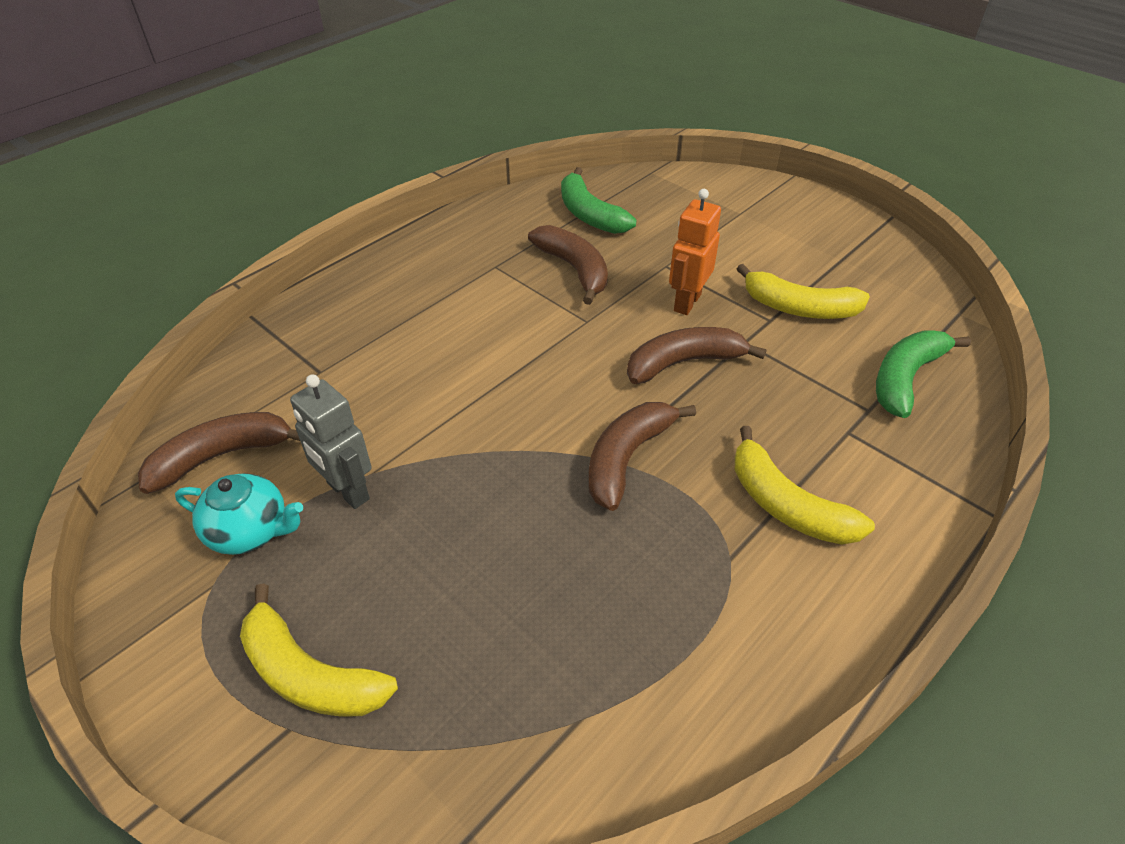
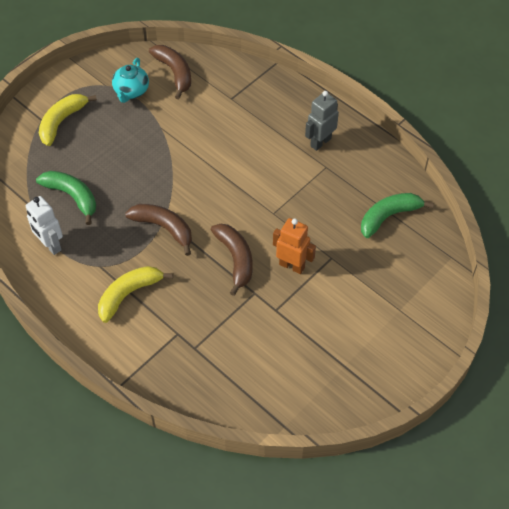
camera: 90 degrees right, 10 degrees up
(347, 491) = (150, 120): grey robot -> grey robot (320, 142)
(574, 269) = (324, 207): brown banana -> none
(690, 661) = (50, 245): none -> white robot
(799, 308) = (288, 328): yellow banana -> none
(905, 378) = (220, 374): green banana -> green banana (72, 196)

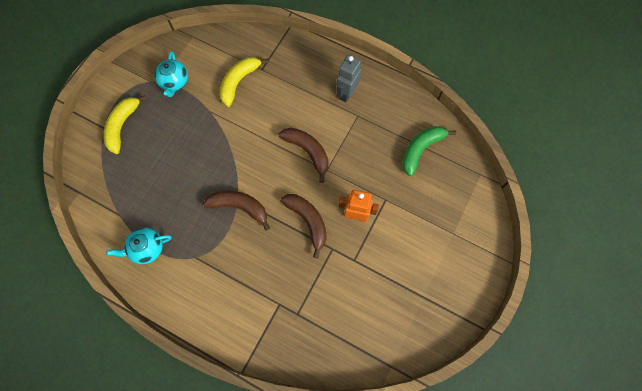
camera: 15 degrees left, 15 degrees up
(50, 245) = (147, 248): white robot -> turquoise teapot
(72, 196) = (152, 196): green banana -> none
(129, 294) = (228, 278): yellow banana -> yellow banana (239, 82)
(174, 73) = (206, 56): brown banana -> brown banana (307, 151)

